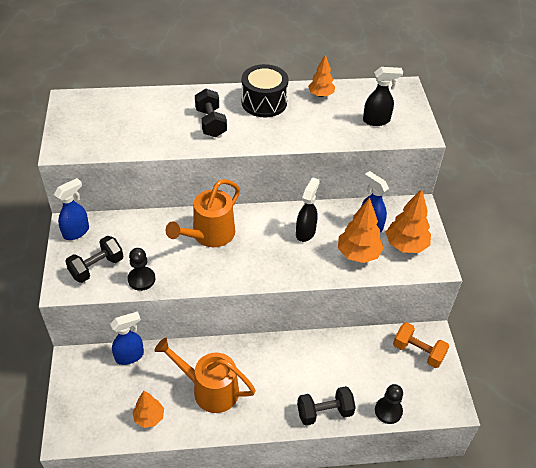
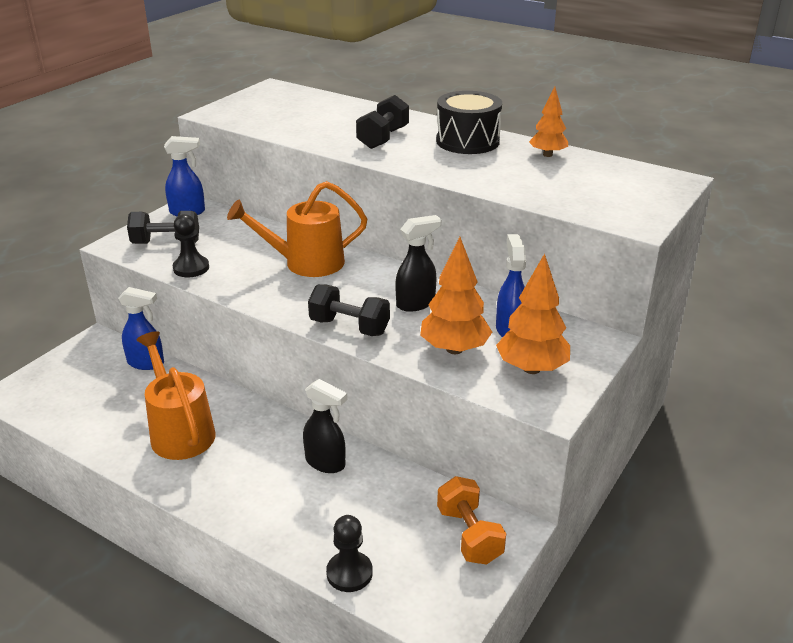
camera: 40 degrees right, 15 degrees down
(149, 417) = (94, 422): orange tree -> none
(324, 412) = (270, 525): black dumbbell -> black dumbbell (349, 327)
(377, 120) = (590, 194): black spray bottle -> black spray bottle (326, 463)

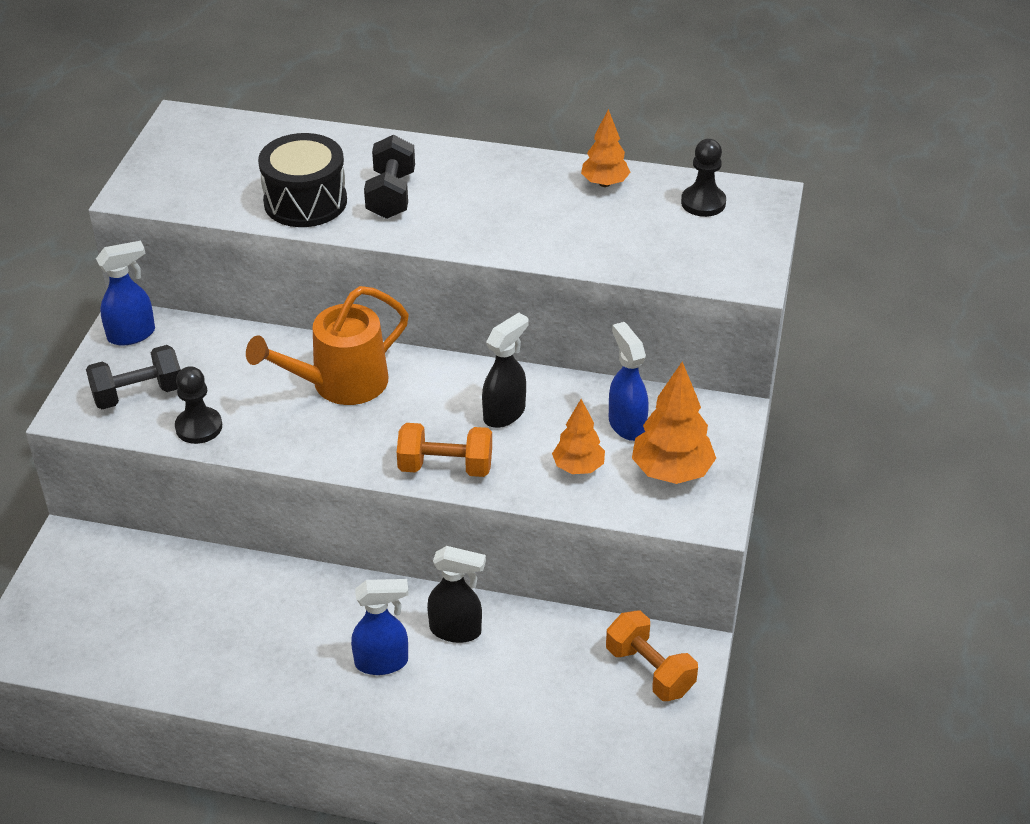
camera: 20 degrees left, 10 degrees up
(146, 363) = (159, 557): blue spray bottle -> blue spray bottle (382, 662)
(179, 431) = (262, 638): orange watering can -> none
(349, 327) = (445, 467): black dumbbell -> orange dumbbell
(349, 573) = (547, 749): black pawn -> black pawn (703, 203)
(454, 349) = (578, 467): orange tree -> orange tree, size x0.64
(467, 141) = (498, 179): black drum -> black drum (305, 201)

